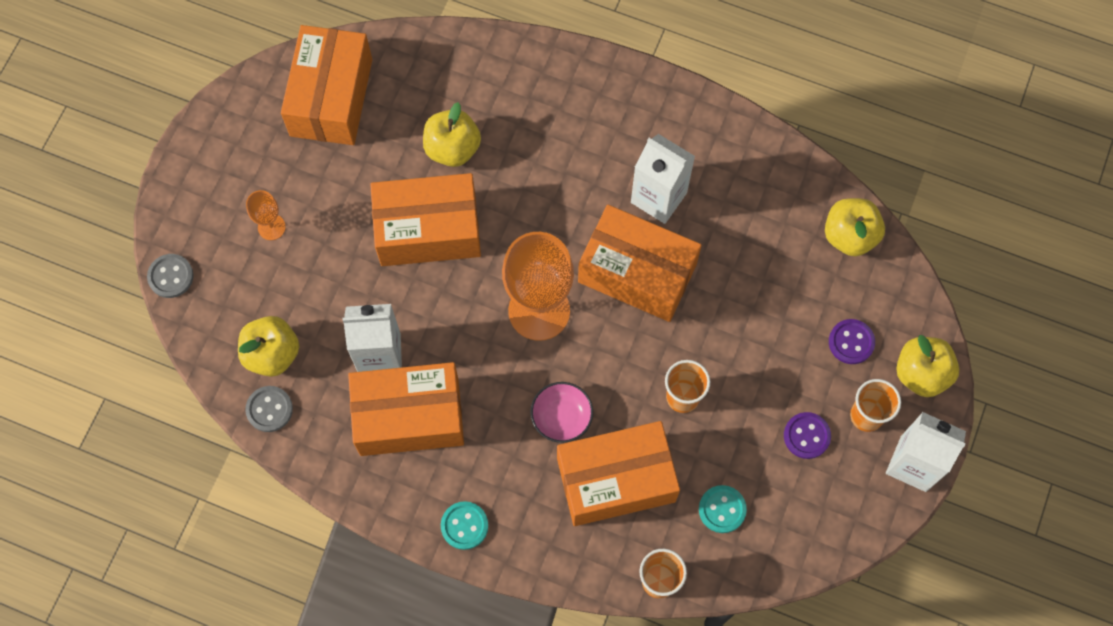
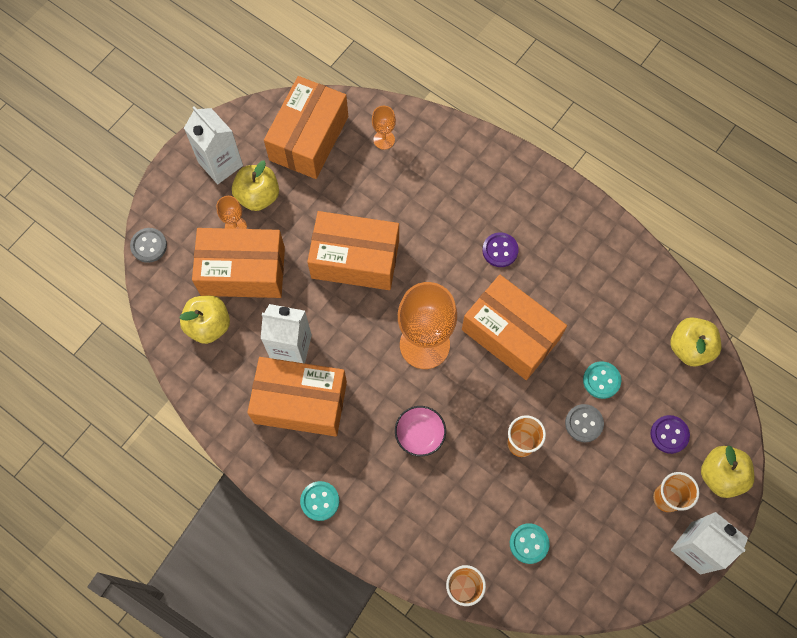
camera: 15 degrees right, 0 degrees up
(269, 409) = (194, 368): grey button -> grey button (584, 423)
(423, 77) = (384, 140): none -> orange goblet
(452, 148) = (391, 200): yellow apple -> yellow apple (258, 196)
(616, 480) = (449, 496): orange box -> orange box (243, 271)
(658, 197) = (543, 279): white carton -> white carton (220, 164)
(757, 299) = (601, 380): none -> turquoise button
(806, 436) = (613, 502): purple button -> purple button (500, 250)

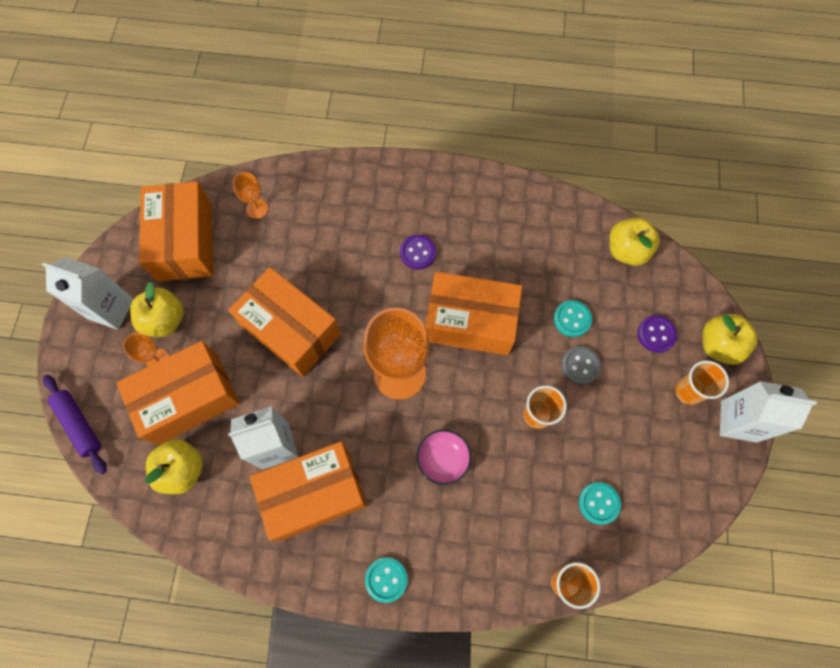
camera: 30 degrees left, 0 degrees up
(149, 246) = (79, 425): grey button -> purple rolling pin
(355, 259) = (291, 330): orange box -> orange box turned 60 degrees clockwise

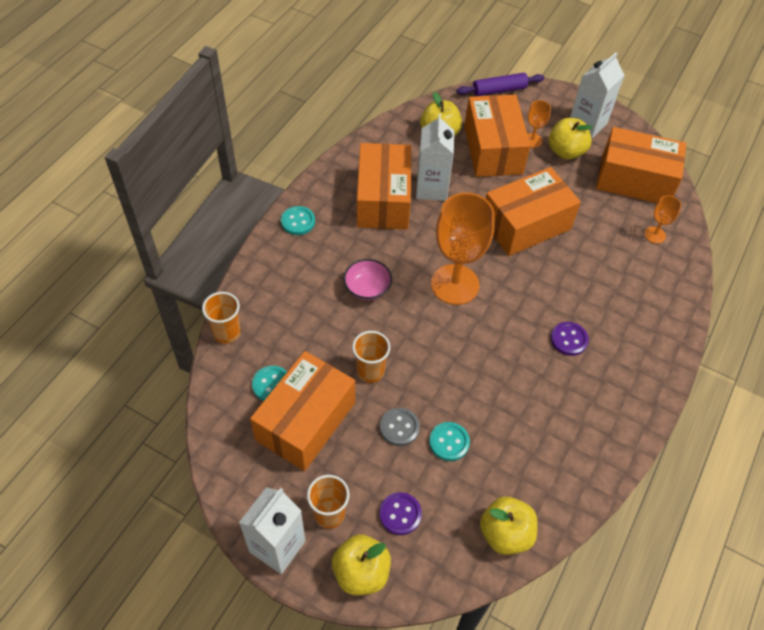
camera: 110 degrees right, 15 degrees down
(470, 322) = (481, 355): orange box -> orange box (305, 421)

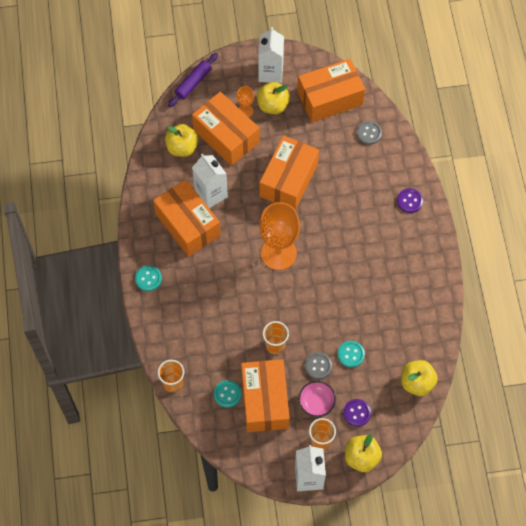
camera: 35 degrees left, 10 degrees up
(367, 288) = (229, 293): pink bowl -> pink bowl (316, 402)
(569, 339) = (369, 243): purple button -> purple button (409, 201)
(654, 235) = (369, 133): orange goblet -> grey button

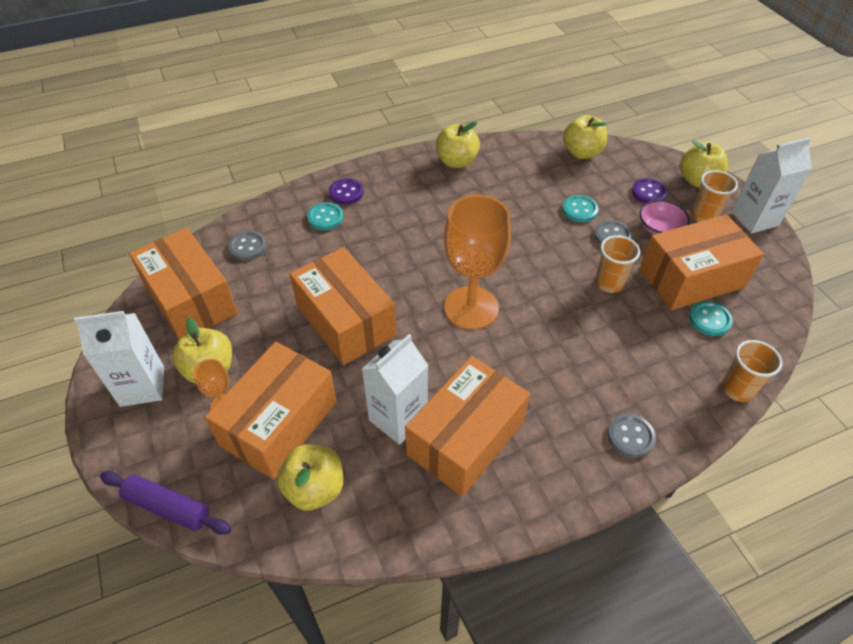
camera: 105 degrees left, 15 degrees down
(148, 279) = (589, 473): turquoise button -> turquoise button (325, 217)
(162, 309) = (630, 436): none -> grey button
(288, 180) = (346, 321): orange box -> orange box turned 45 degrees clockwise
(427, 285) = (456, 162): none -> yellow apple

